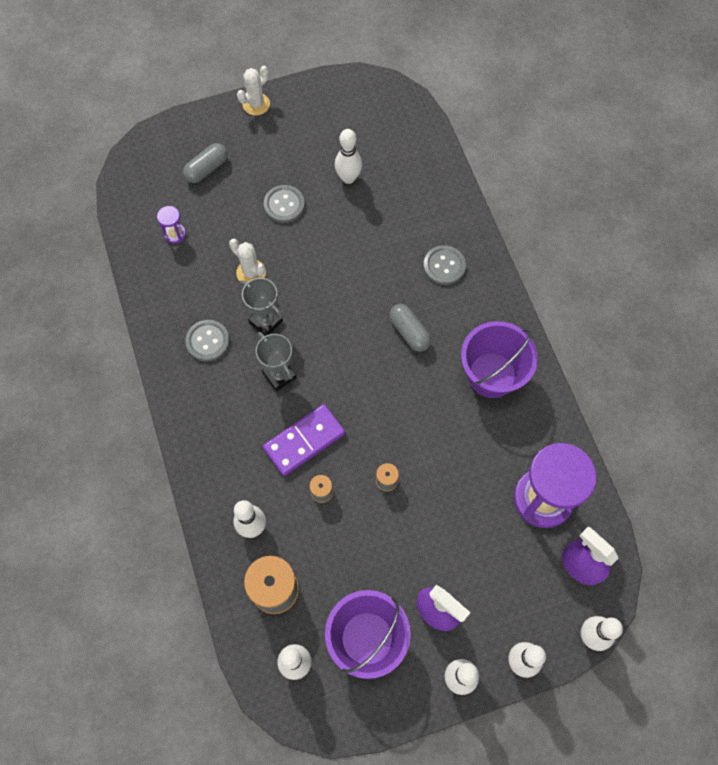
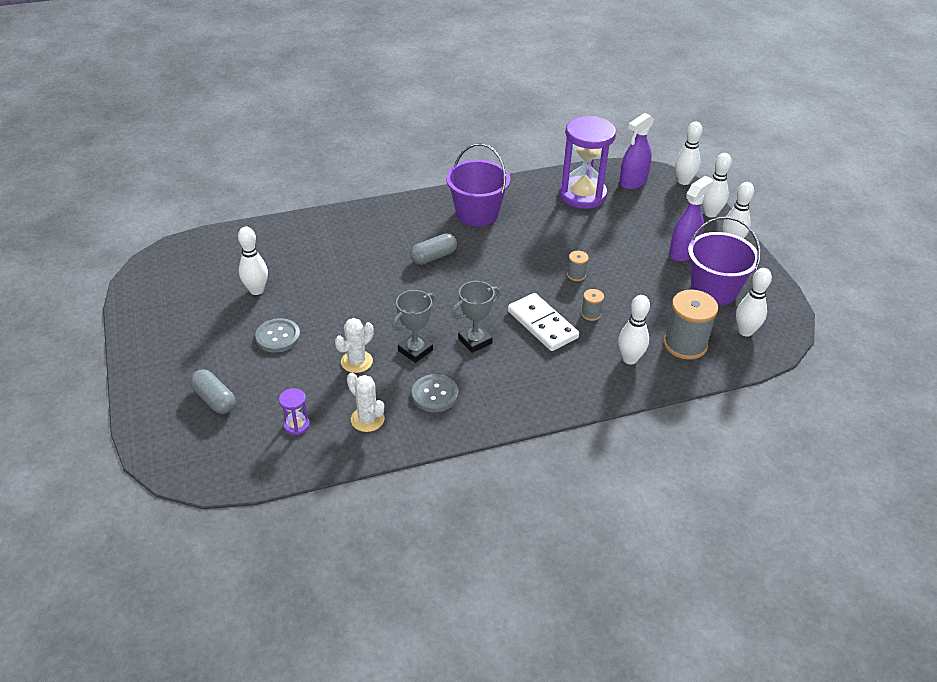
camera: 90 degrees left, 25 degrees down
(256, 104) = (137, 359): white cactus -> white cactus (367, 419)
(304, 441) = (542, 324): purple domino -> white domino
(444, 266) = (368, 234): grey button -> none

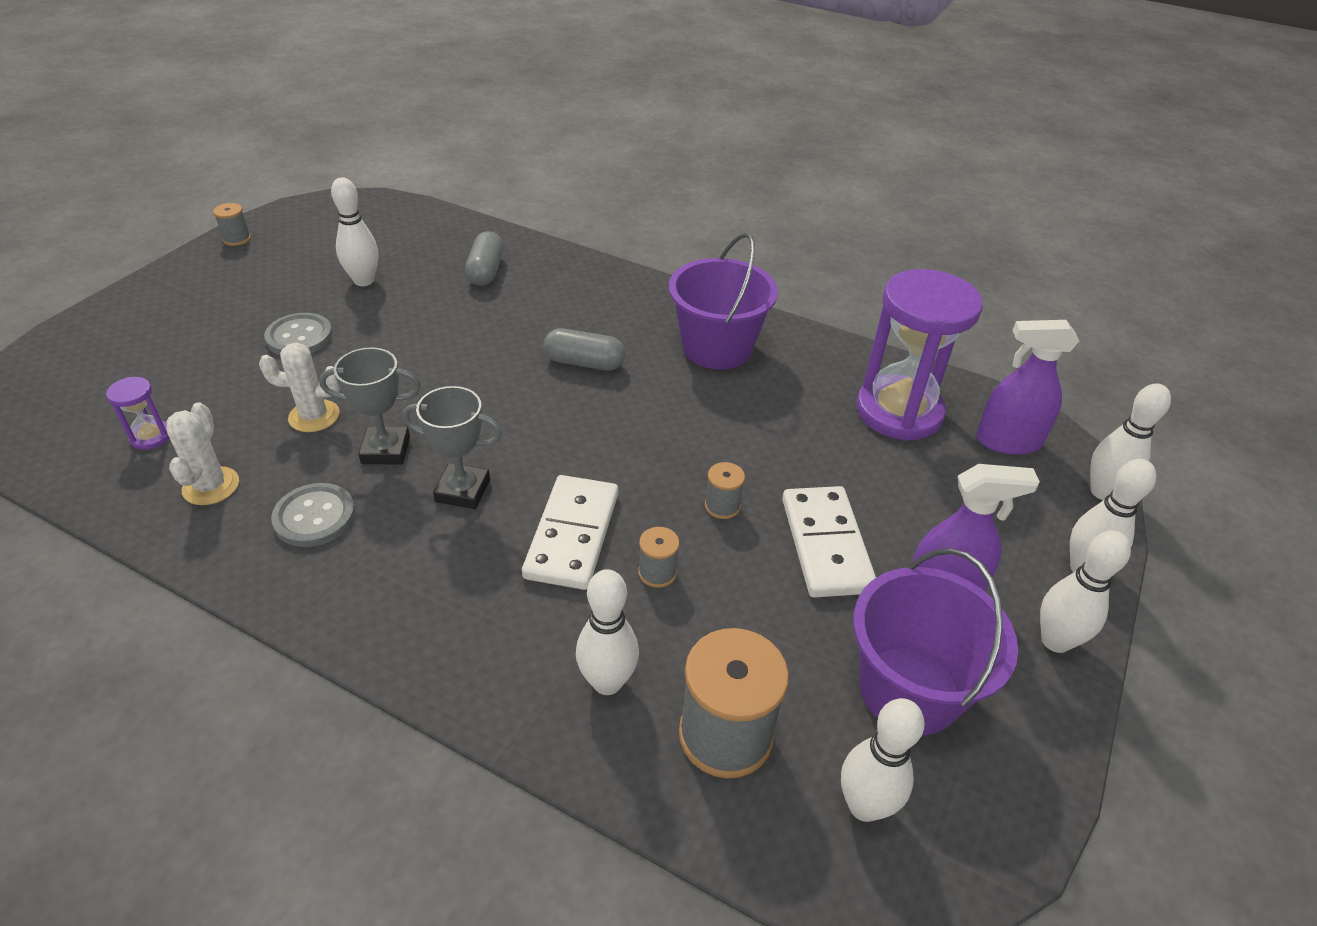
camera: 45 degrees right, 0 degrees up
(135, 317) = (237, 239): none -> grey spool
(214, 399) = (147, 355): grey capsule -> grey capsule (486, 271)
(628, 263) = (825, 544): none -> white domino

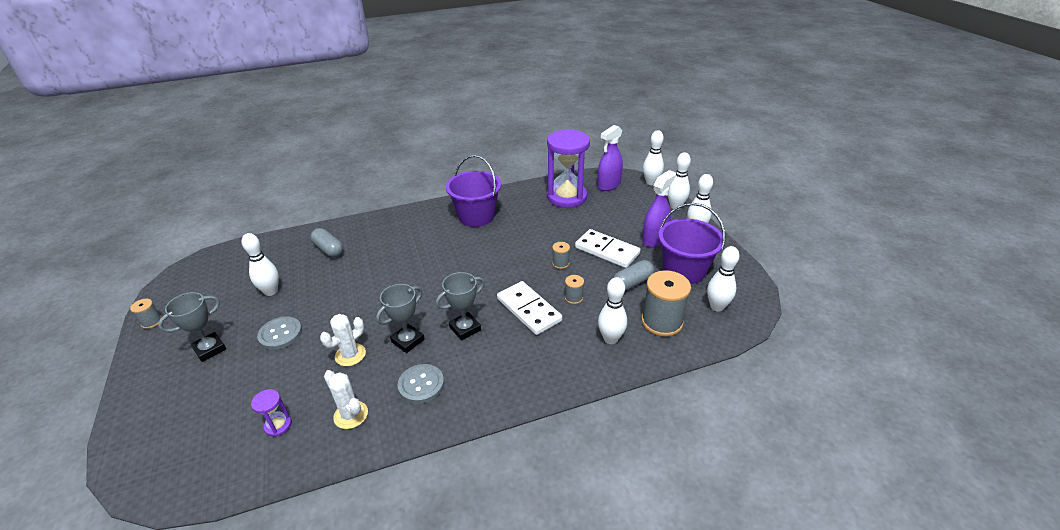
camera: 45 degrees left, 5 degrees down
(230, 304) = (210, 349): none -> grey trophy
(584, 363) = (435, 254): grey capsule -> grey capsule (632, 283)

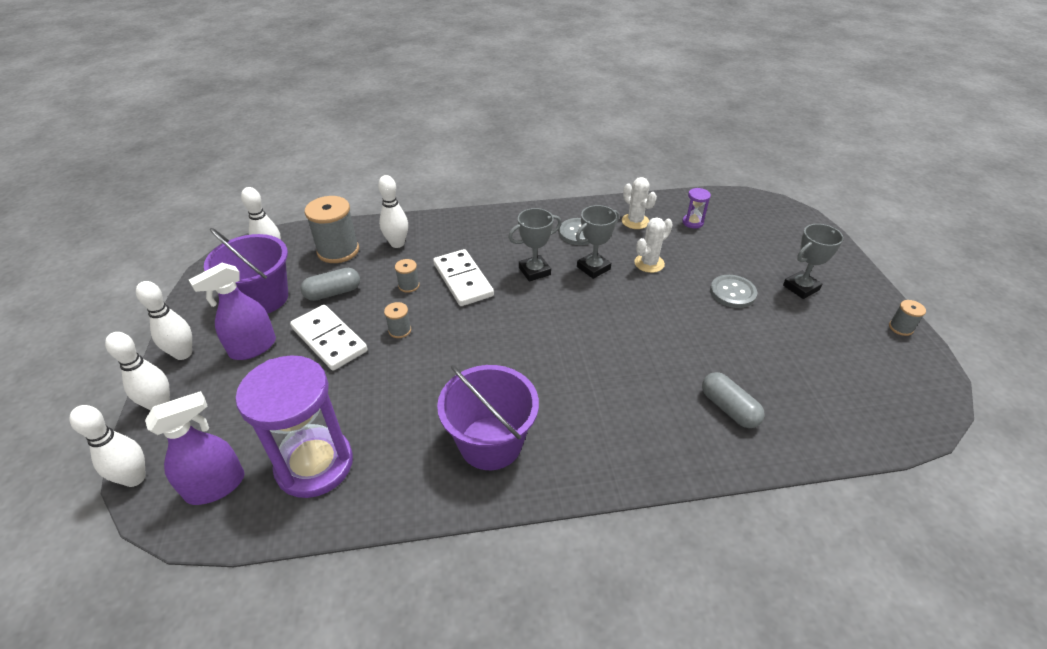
camera: 170 degrees left, 5 degrees up
(271, 291) = (777, 347): white bowling pin -> none

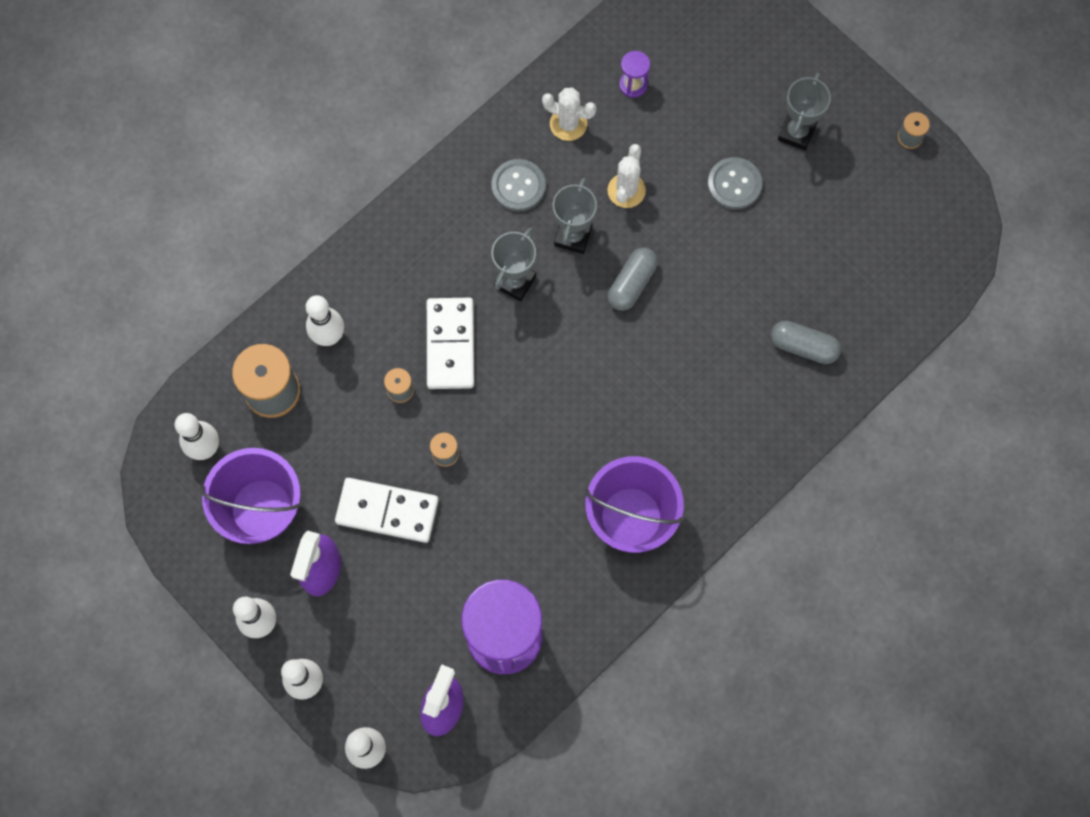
camera: 35 degrees left, 30 degrees up
(333, 293) = (329, 452): grey capsule -> grey capsule (631, 284)
(463, 280) = (450, 345): white domino -> white domino turned 60 degrees clockwise

